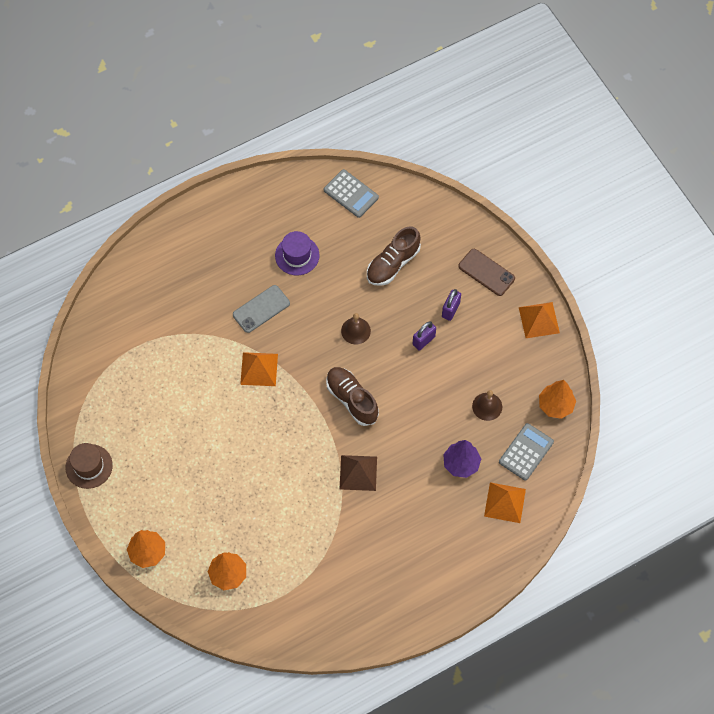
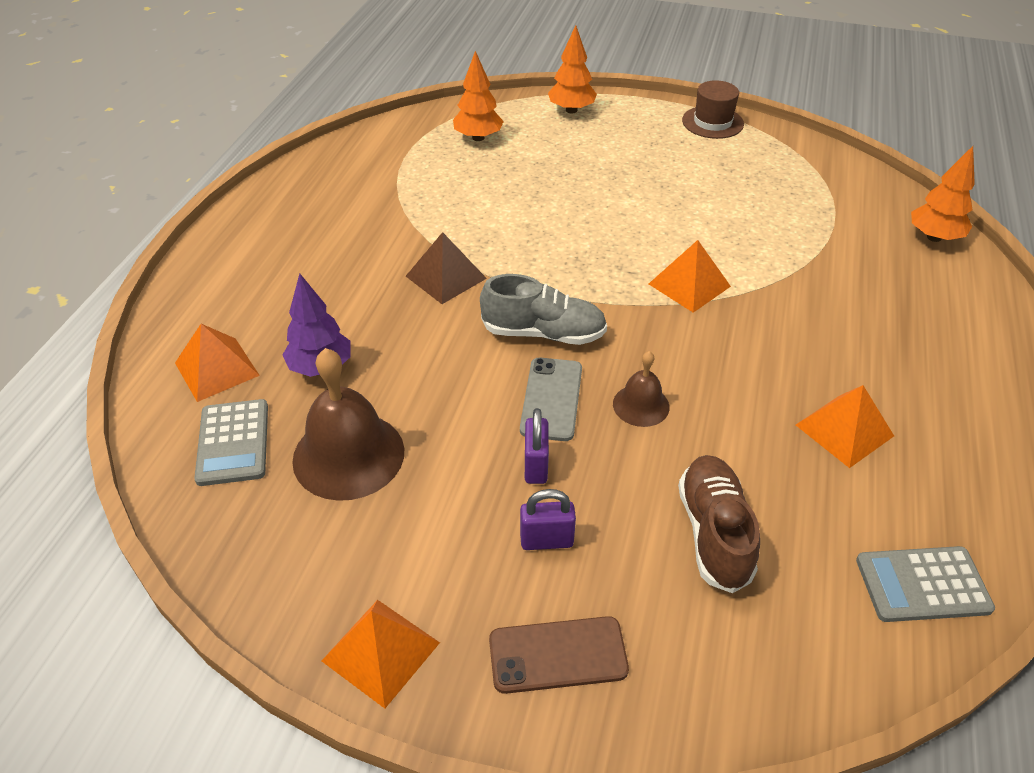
camera: 135 degrees right, 20 degrees down
(261, 309) = (782, 339): grey phone -> grey phone (551, 399)
(297, 255) = (844, 430): purple hat -> orange pyramid
(352, 399) = (543, 333): brown shoe -> grey shoe
(450, 310) = (546, 540): purple padlock -> purple padlock turned 75 degrees counterclockwise
(487, 406) = (348, 455): brown bell -> brown bell, size x1.87
(555, 405) = (233, 536): orange tree -> orange tree (934, 237)

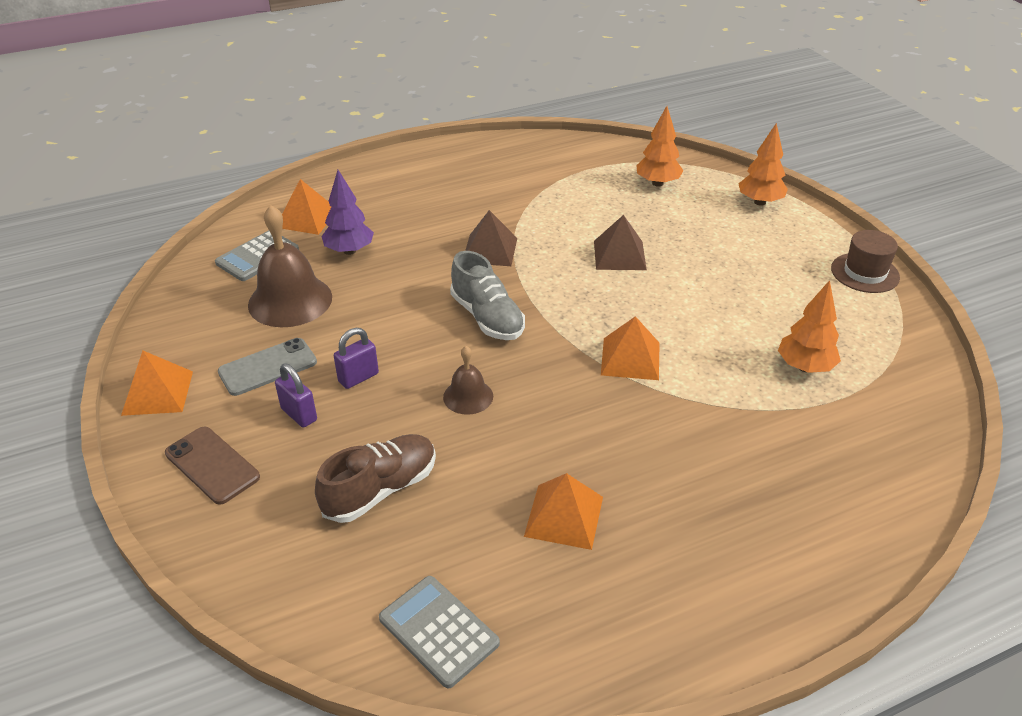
camera: 50 degrees right, 5 degrees down
(549, 212) = (619, 255): none -> brown pyramid
(551, 399) = (427, 353): grey phone -> grey phone (268, 367)
(934, 237) = (906, 473): orange tree -> orange tree (805, 367)

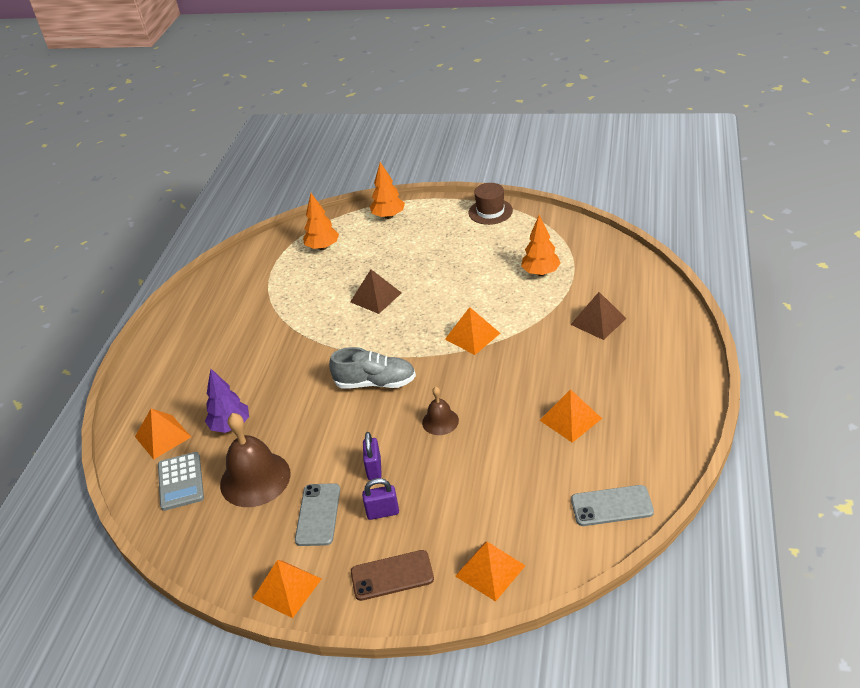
camera: 50 degrees left, 0 degrees up
(261, 549) = (490, 570): none -> orange pyramid
(381, 490) = (486, 493): brown shoe -> none
(438, 631) = (611, 506): grey calculator -> grey phone
(490, 250) = (308, 353): brown pyramid -> brown pyramid (598, 321)

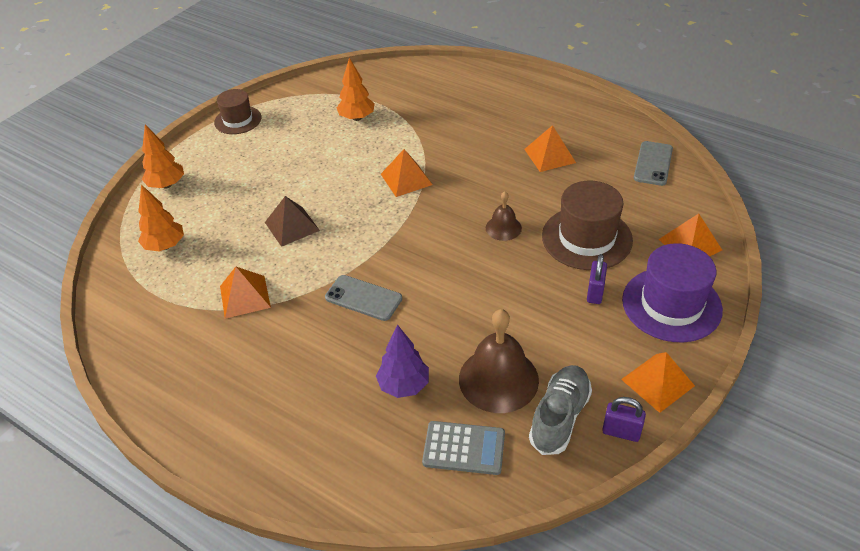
camera: 70 degrees left, 5 degrees up
(163, 436) = (377, 455): orange pyramid -> orange pyramid (245, 296)
(318, 514) = (575, 339): grey phone -> grey phone (363, 298)
(374, 469) = (537, 285): purple padlock -> purple padlock (621, 432)
(375, 383) = (421, 257): grey shoe -> grey shoe (559, 417)
(392, 575) = (671, 304): brown phone -> purple hat
(456, 485) = (586, 238): none -> brown hat
(598, 321) = (446, 108): brown pyramid -> none

